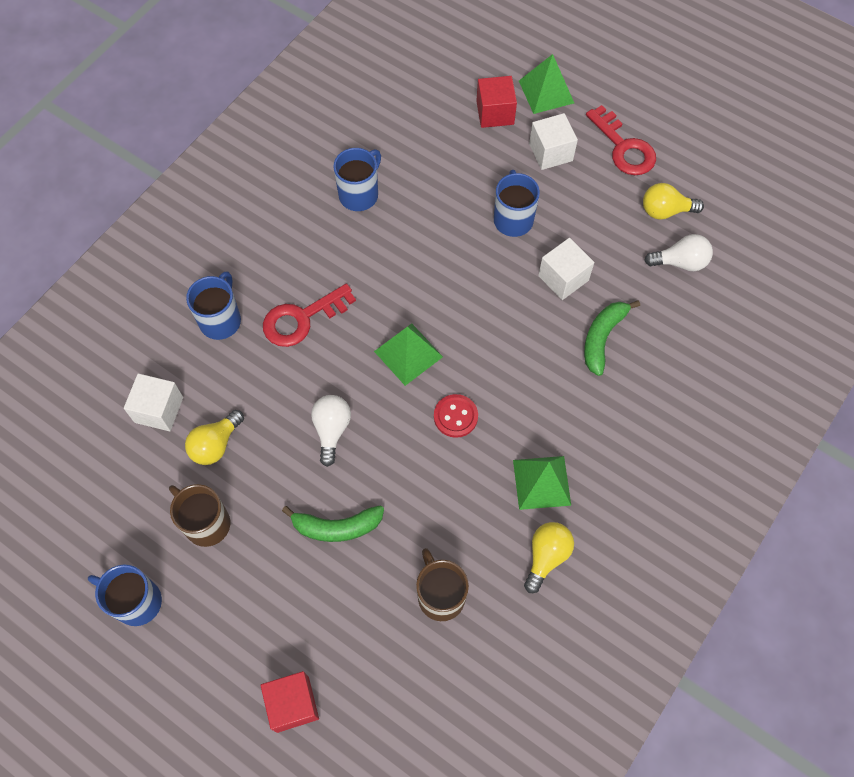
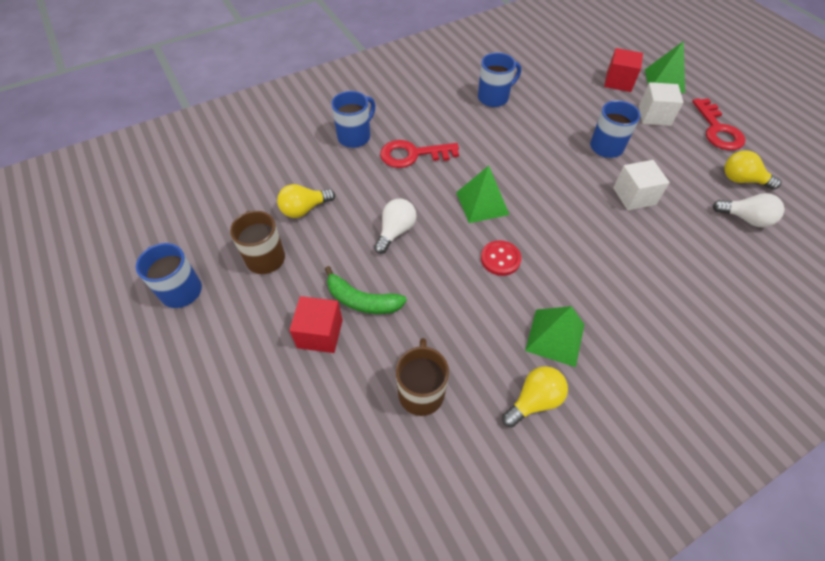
camera: 25 degrees right, 10 degrees down
(159, 410) = (279, 174): white cube -> none
(293, 704) = (246, 424): red cube -> red cube (320, 333)
(602, 338) = (654, 248): green banana -> none

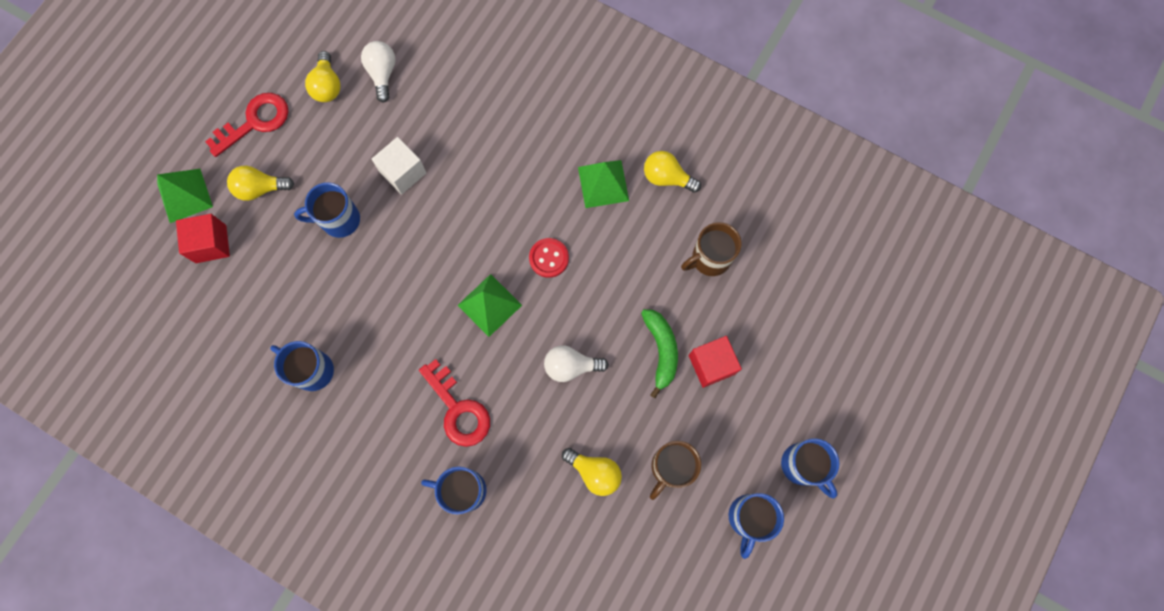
camera: 120 degrees left, 20 degrees up
(177, 357) = (802, 465): none -> blue mug
(654, 116) = (260, 188): white cube -> yellow light bulb

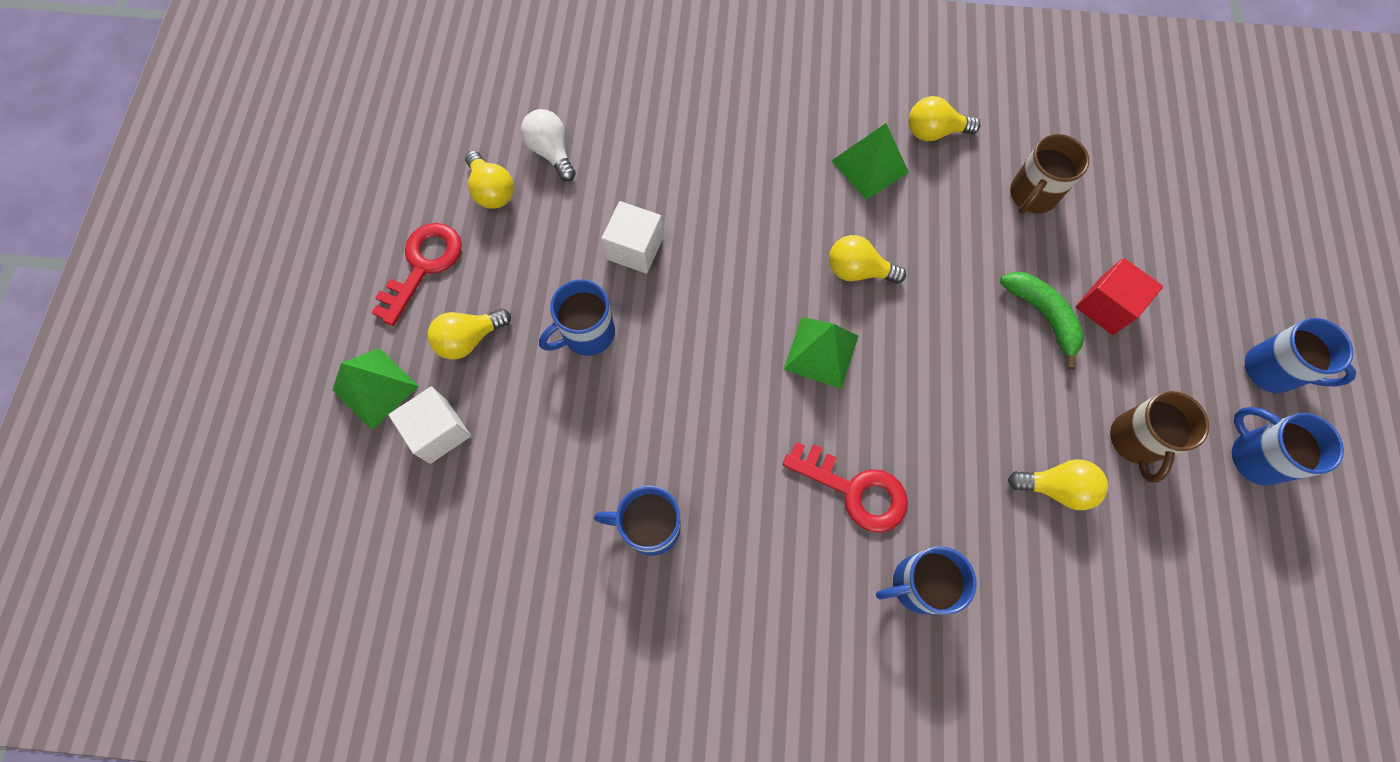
camera: 25 degrees left, 5 degrees down
(211, 244) = (439, 431): red cube -> white cube
(549, 258) = (858, 270): red button -> yellow light bulb
(571, 366) = (954, 378): white light bulb -> none
(748, 518) = (1254, 456): blue mug -> blue mug turned 150 degrees clockwise

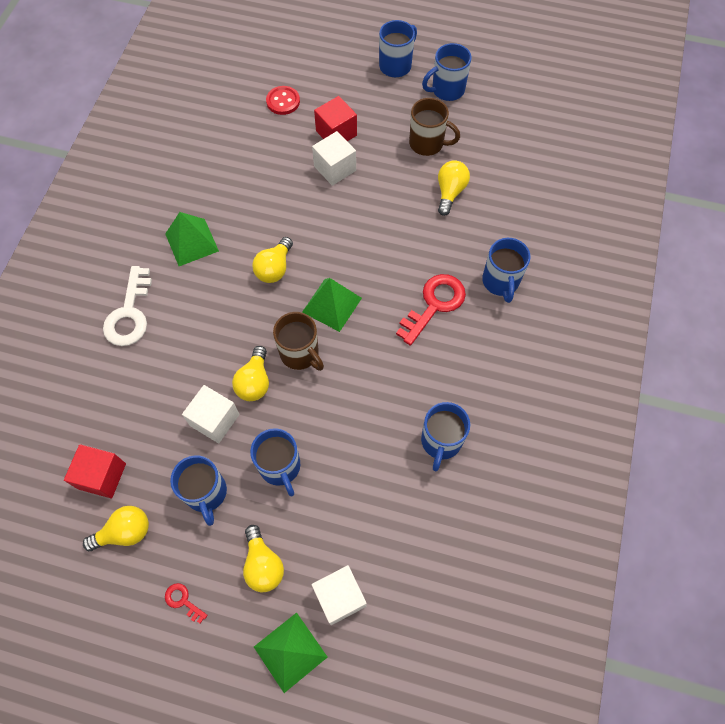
camera: 80 degrees left, 5 degrees down
(423, 265) = (183, 601): red key -> red key, size x0.47
(545, 260) = (206, 493): none -> blue mug
(551, 152) = (102, 476): white light bulb -> red cube
(753, 125) = (129, 314): none -> white key
(934, 132) = (176, 195): yellow light bulb -> yellow light bulb (254, 382)
(1032, 195) = (245, 151): brown mug -> brown mug (300, 354)
(1043, 316) = (335, 168): green banana -> white cube
(1135, 224) = (283, 101): none -> red button

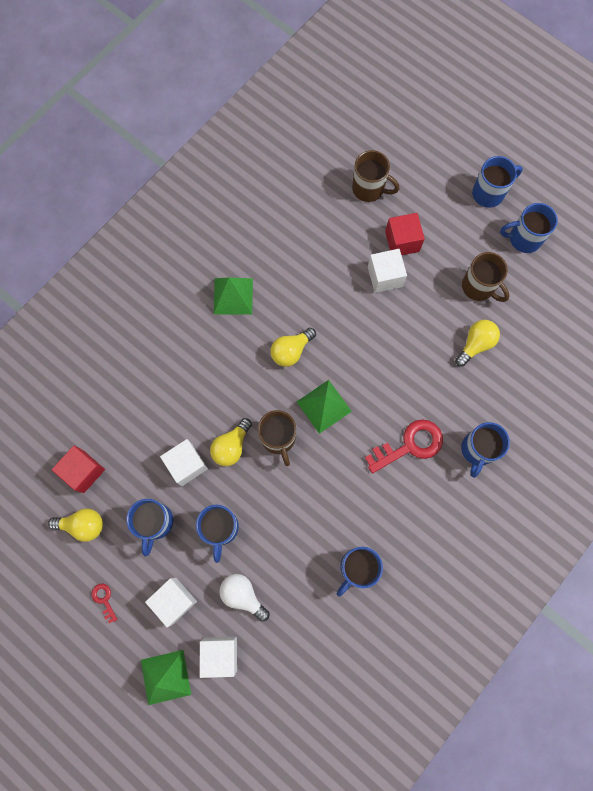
camera: 25 degrees right, 10 degrees up
(129, 314) = (157, 340): white key -> none
(263, 564) = (174, 600): yellow light bulb -> white cube
(283, 101) = (369, 189): red button -> brown mug
(335, 524) = (243, 595): none -> white light bulb

